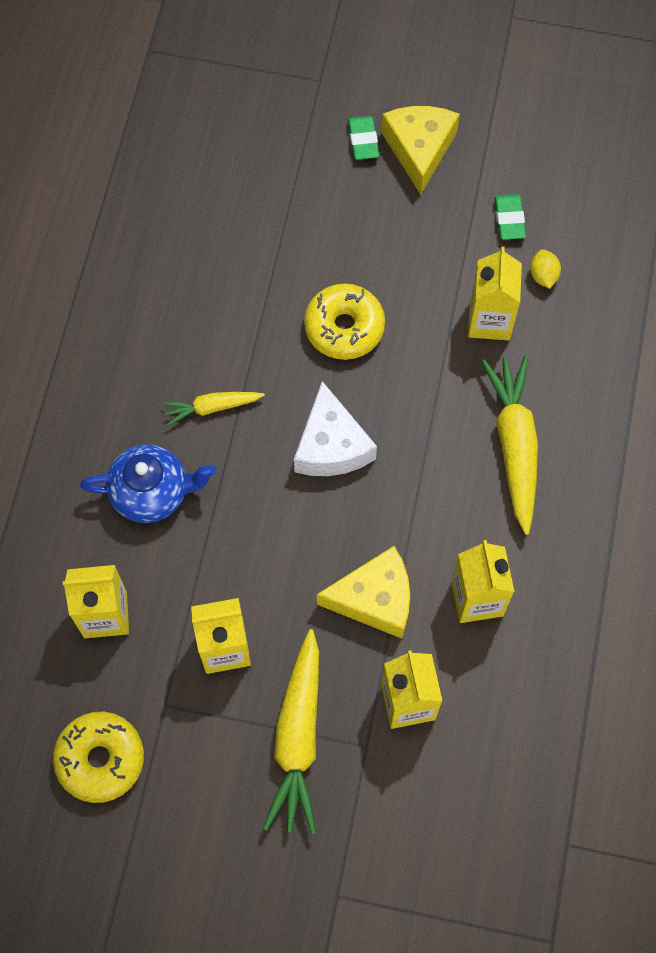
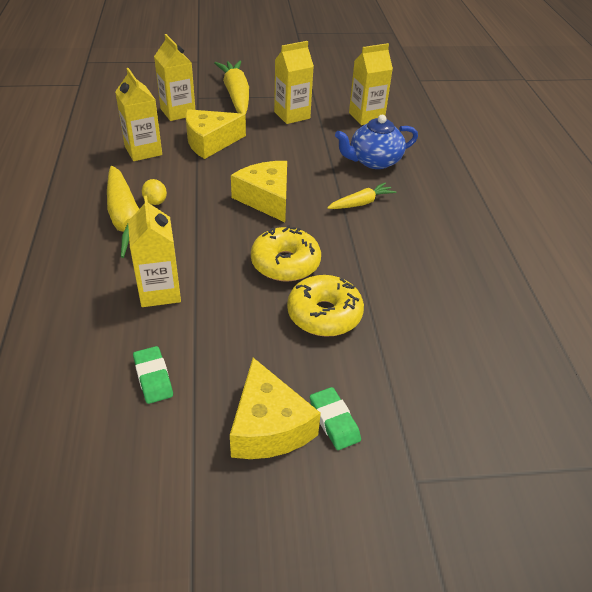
camera: 160 degrees right, 25 degrees down
(100, 759) = (335, 79): yellow donut -> yellow donut (324, 314)
(331, 445) = (266, 199): white cheese -> yellow cheese
(543, 276) = (112, 335): yellow lemon -> yellow lemon (155, 201)

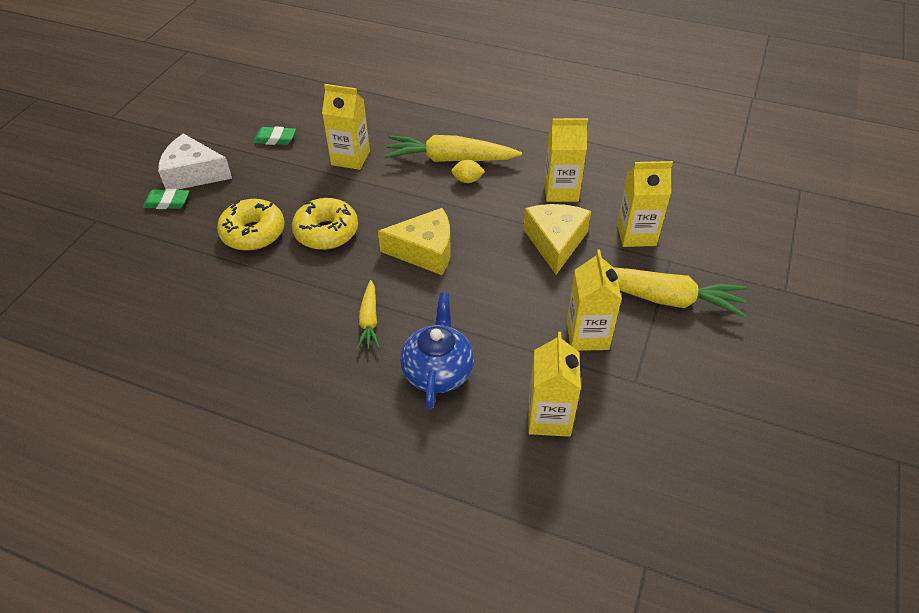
camera: 120 degrees right, 5 degrees up
(268, 426) = (193, 174): yellow cheese -> white cheese

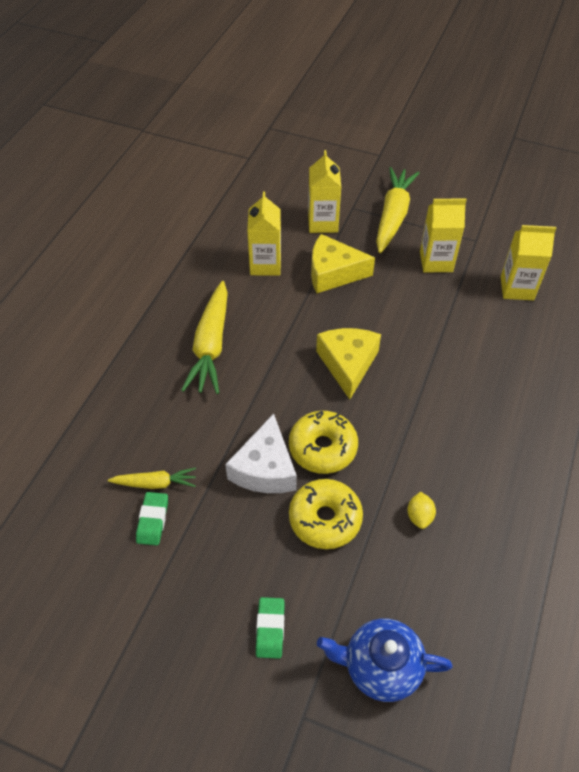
camera: 90 degrees left, 5 degrees up
(193, 174) = (215, 608): white cheese -> white cheese (265, 468)
(350, 158) = (200, 435): yellow carton -> none
(369, 320) = (438, 403): yellow carrot -> yellow carrot (155, 483)
(438, 371) = (486, 353): blue teapot -> blue teapot (381, 666)
(467, 180) = (245, 332): yellow lemon -> yellow lemon (419, 516)

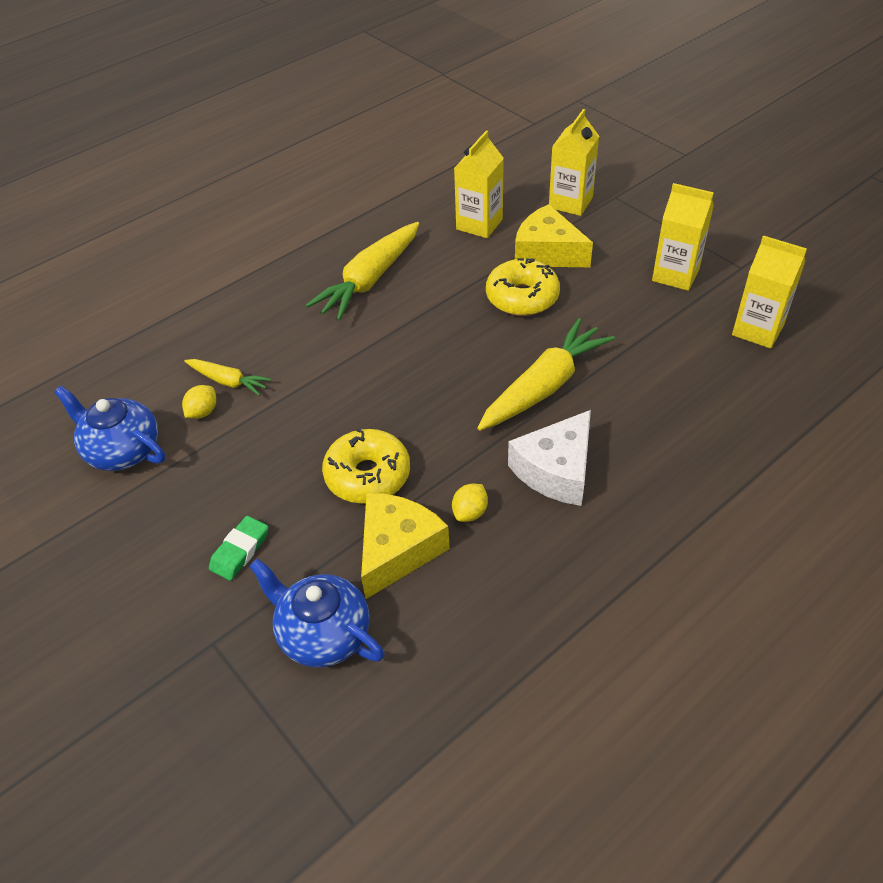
camera: 30 degrees right, 5 degrees down
(107, 585) = (122, 450): none -> blue teapot
(153, 520) = (203, 412): green eraser -> yellow lemon
(265, 468) = (341, 407): white cheese -> white cheese (556, 470)
(322, 448) = (414, 410): yellow donut -> yellow donut (522, 297)
(348, 364) = (499, 342): yellow cheese -> yellow cheese (397, 550)
(393, 216) = (656, 217): yellow carrot -> yellow carrot (544, 386)

